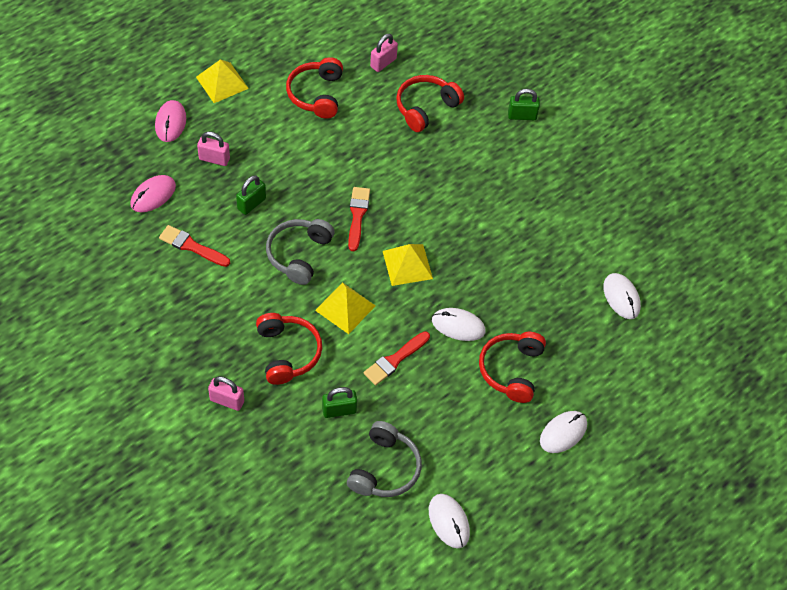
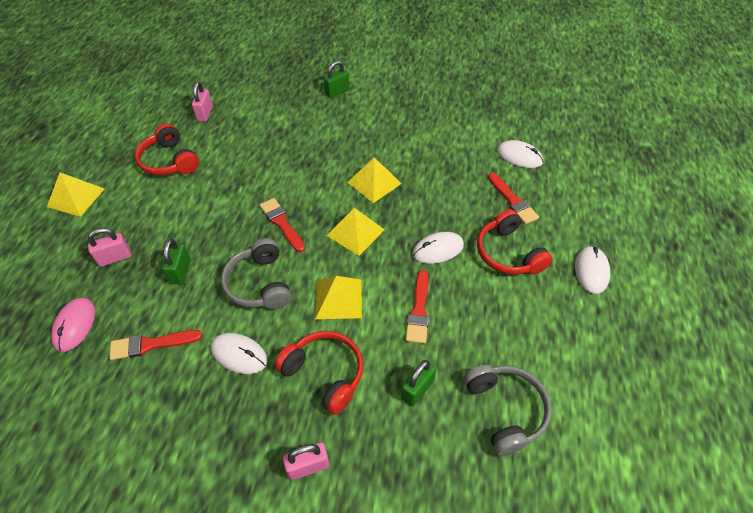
camera: 35 degrees left, 5 degrees down
(170, 122) = (48, 254): pink mouse -> none
(425, 108) = (264, 123): red headphones -> none
(448, 521) = (600, 412): white mouse -> white mouse (239, 354)
(465, 232) = (374, 183): none -> yellow pyramid
(567, 331) = (513, 201): none -> red brush

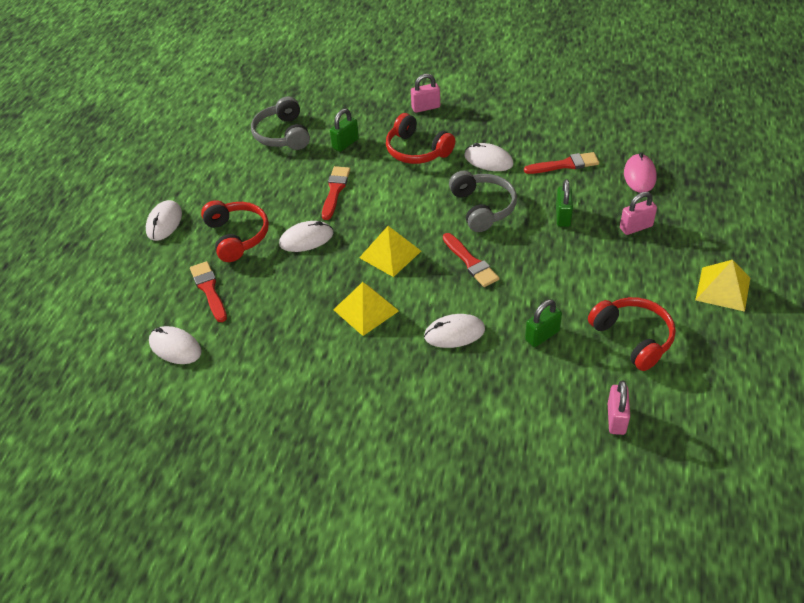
camera: 175 degrees left, 5 degrees down
(304, 165) = (454, 333): none -> white mouse
(337, 92) = (415, 465): green padlock -> green padlock (542, 335)
(338, 298) = (407, 198): yellow pyramid -> none

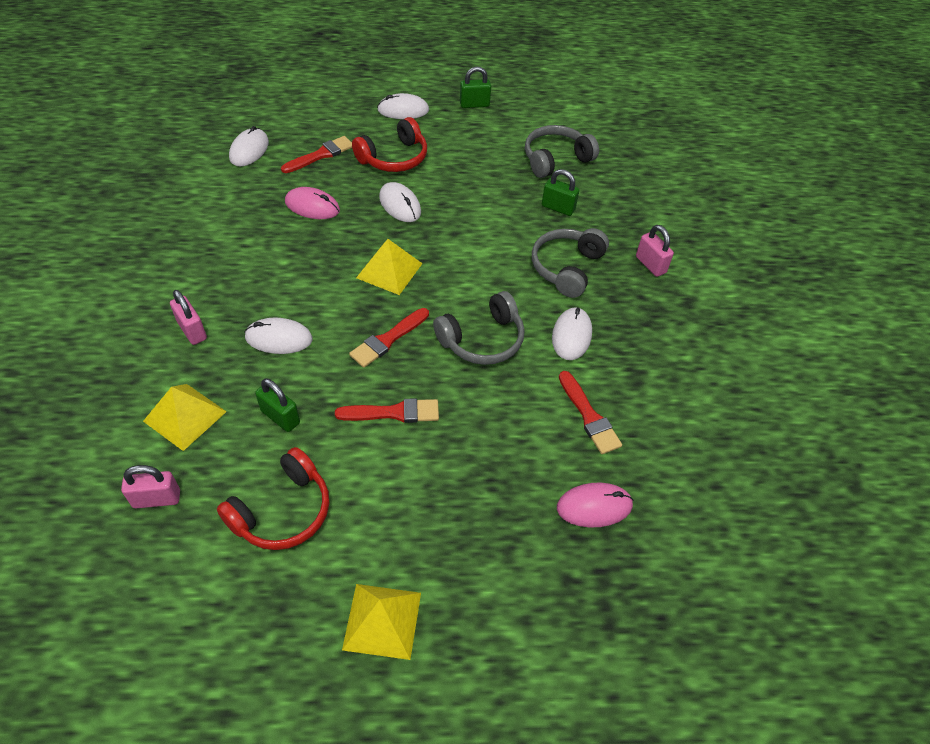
camera: 70 degrees right, 5 degrees up
(286, 301) = (312, 206): none -> pink mouse
(335, 190) = (478, 213): red brush -> red brush (393, 412)
(366, 310) = (305, 264): yellow pyramid -> yellow pyramid (185, 416)
(417, 150) = (567, 268): red headphones -> grey headphones
(454, 333) = (279, 338): white mouse -> white mouse turned 60 degrees counterclockwise
(563, 216) = (486, 421): green padlock -> green padlock (474, 104)
(636, 227) = (485, 506): pink padlock -> pink padlock (192, 331)

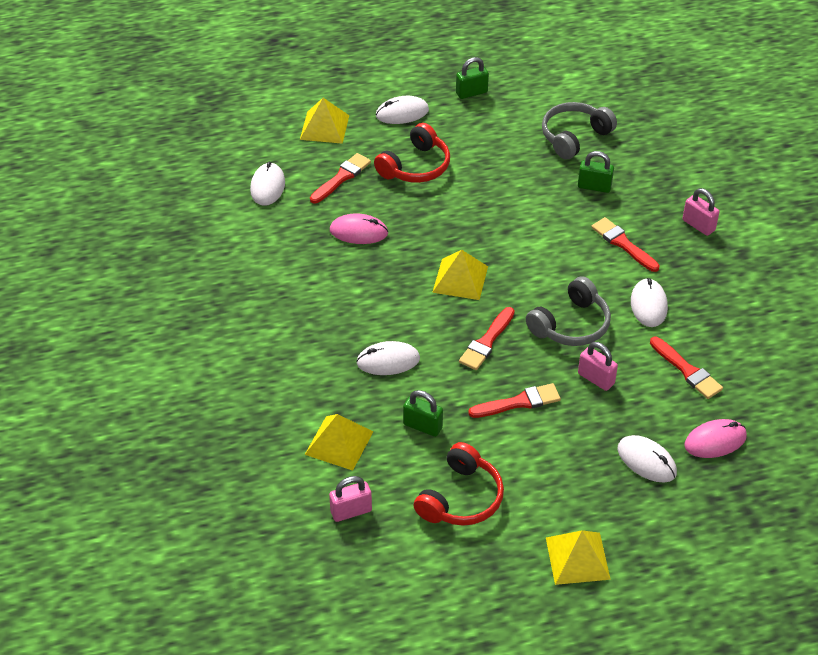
camera: 10 degrees left, 5 degrees down
(192, 331) = (306, 370): pink padlock -> pink padlock (596, 379)
(327, 109) = (324, 127): none -> yellow pyramid
(400, 205) = (442, 213): white mouse -> white mouse (646, 461)
(567, 268) = (623, 244): grey headphones -> red brush

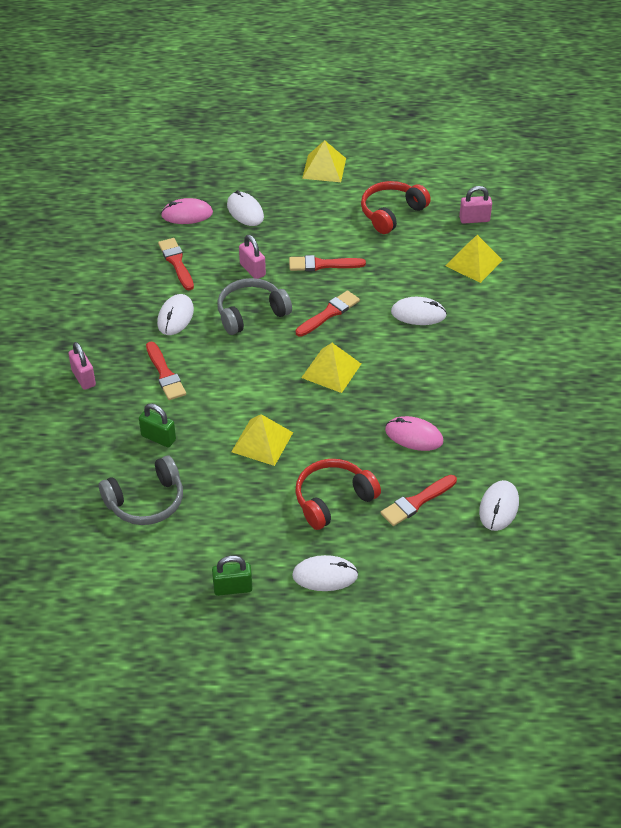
camera: 165 degrees left, 0 degrees up
(324, 127) = (421, 574): yellow pyramid -> yellow pyramid (262, 442)
(422, 426) = (404, 262): green padlock -> none

